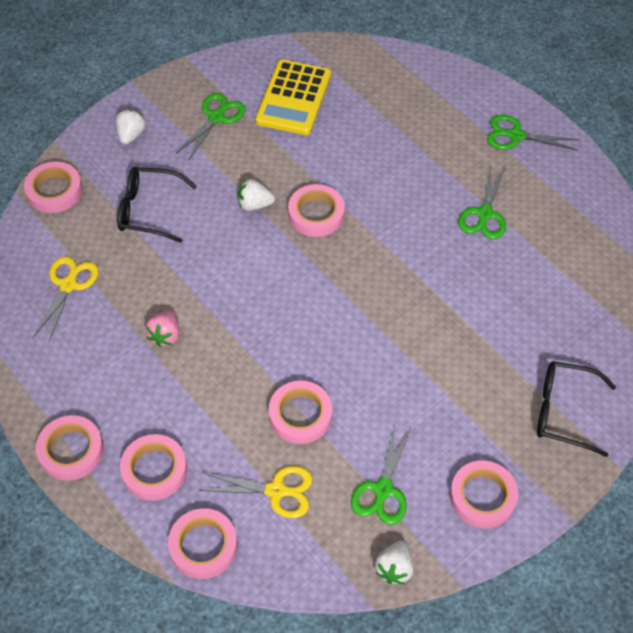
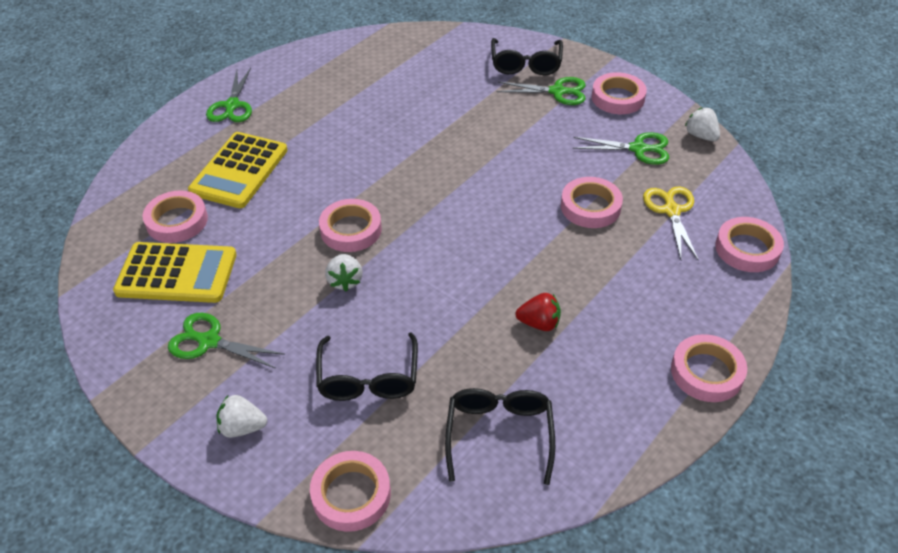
camera: 100 degrees left, 10 degrees down
(68, 285) = (499, 434): yellow scissors -> black glasses
(154, 470) = (694, 298): pink tape -> pink tape (177, 221)
(165, 335) = (539, 323): pink strawberry -> red strawberry
(394, 568) = (701, 136): white strawberry -> white strawberry turned 135 degrees counterclockwise
(414, 139) = (239, 171): none -> yellow calculator
(484, 214) = (333, 117): green scissors -> green scissors (558, 92)

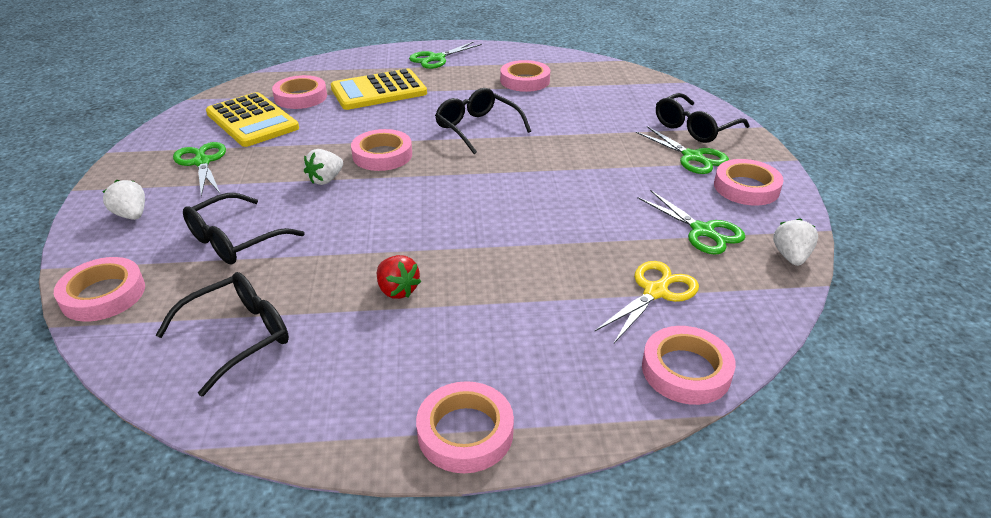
camera: 45 degrees right, 10 degrees down
(381, 157) = (477, 128): none -> black glasses
(590, 207) = (582, 244): pink tape -> pink tape (525, 80)

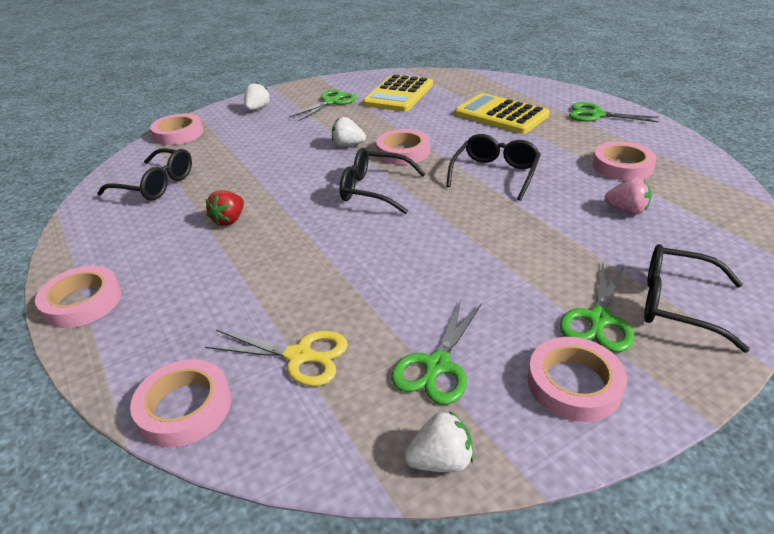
camera: 65 degrees right, 0 degrees up
(234, 240) = (252, 145): black glasses -> black glasses (374, 189)
(301, 97) = (452, 95): pink tape -> none
(582, 102) = (626, 210): none -> pink strawberry

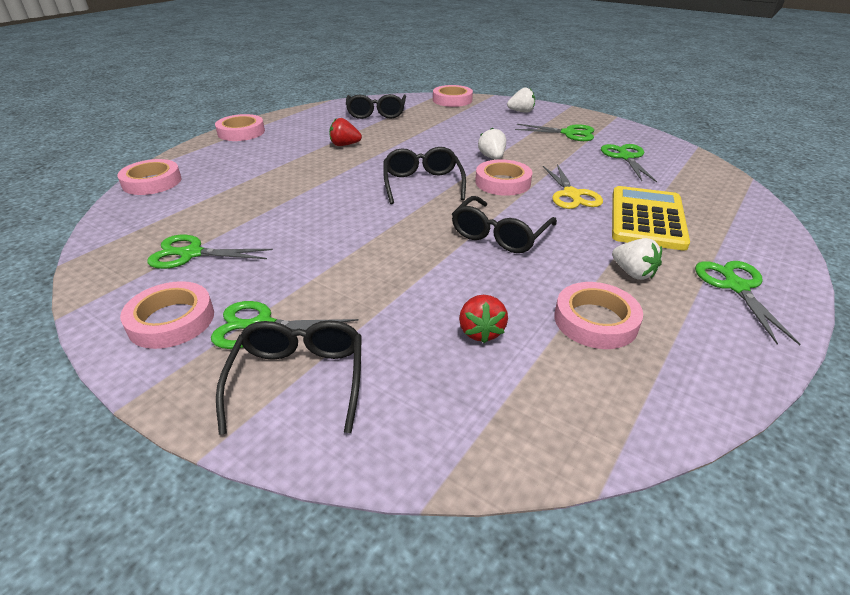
camera: 65 degrees right, 0 degrees up
(300, 356) = (198, 203): yellow scissors -> yellow scissors (571, 195)
(399, 94) = (626, 157): yellow calculator -> green scissors
(441, 460) = (97, 271): white strawberry -> white strawberry (633, 273)
(495, 174) = (499, 235): black glasses -> black glasses turned 120 degrees clockwise
(626, 210) = (481, 331): pink strawberry -> red strawberry

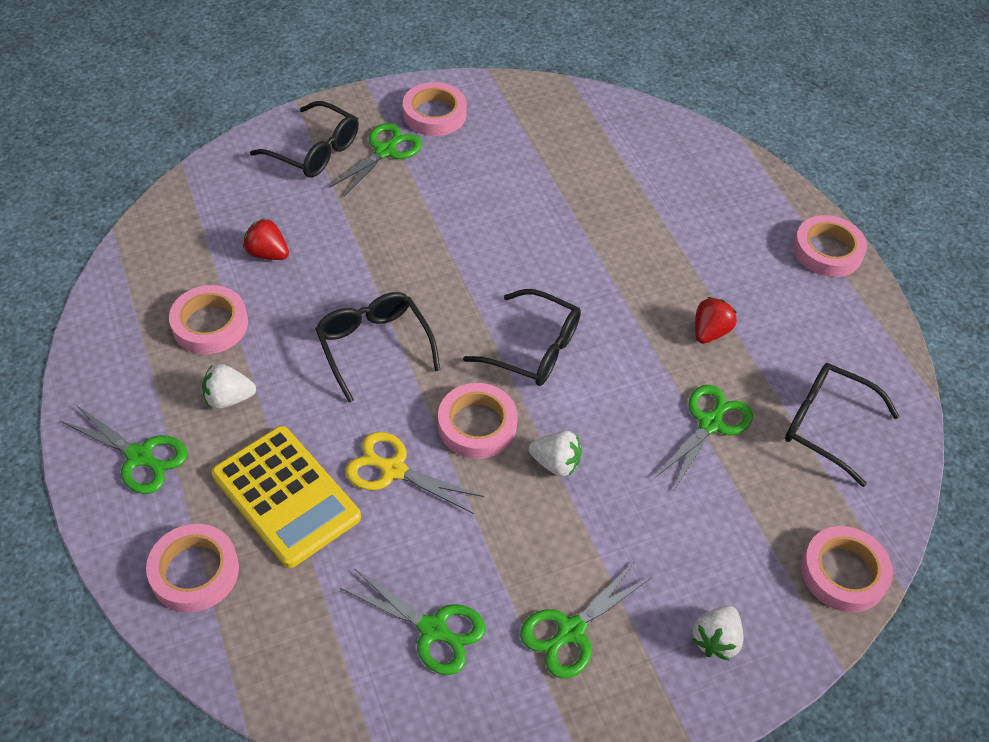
camera: 120 degrees right, 15 degrees up
(152, 182) = (704, 147): pink tape -> pink tape (194, 571)
(191, 254) = (523, 141): green scissors -> green scissors (710, 423)

